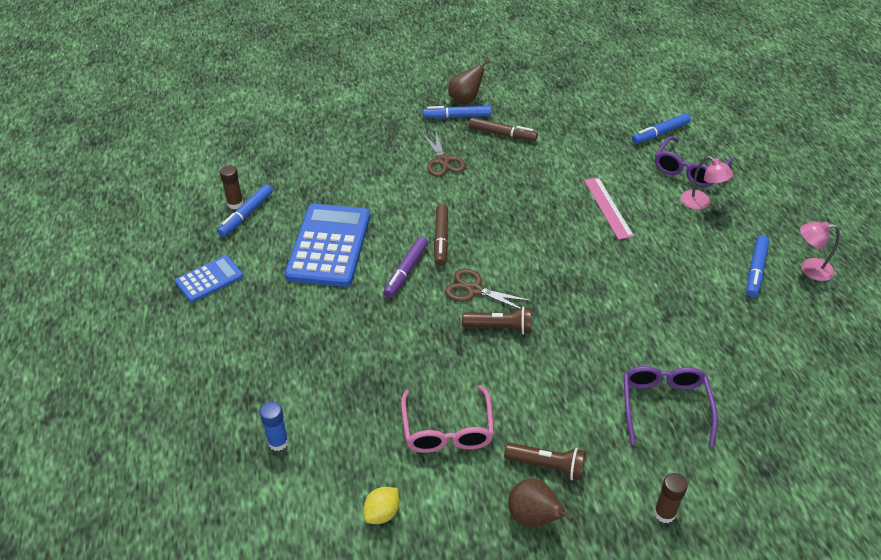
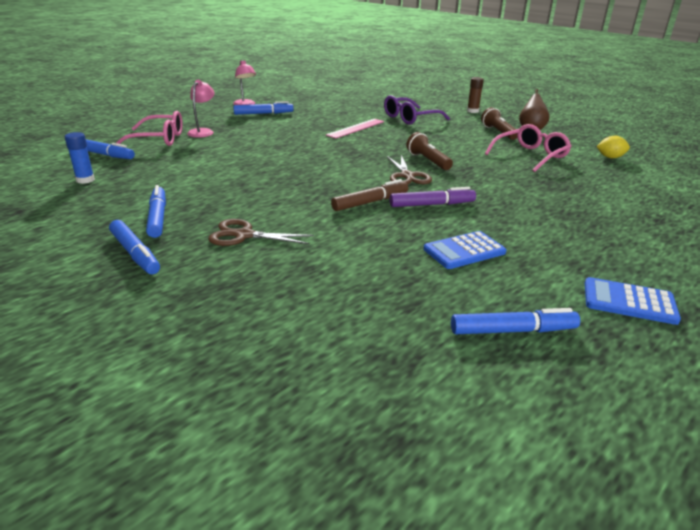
camera: 125 degrees left, 15 degrees down
(235, 204) = (511, 353): brown glue stick -> none
(278, 442) = (653, 197): blue glue stick -> blue glue stick (85, 180)
(329, 245) = (464, 251): blue calculator -> blue calculator, size x0.54
(443, 161) = (244, 235): brown scissors -> brown scissors turned 120 degrees counterclockwise
(465, 100) = (85, 259): brown pear -> none
(502, 134) = (157, 217): brown marker -> blue marker
(608, 207) = (242, 155): pink ruler -> pink ruler (356, 128)
(689, 170) = (158, 139): purple glasses -> pink glasses

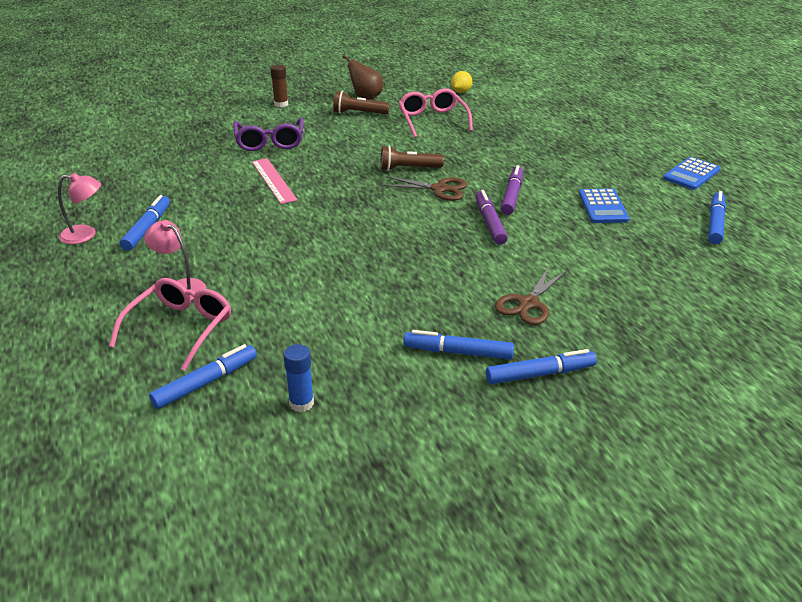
camera: 65 degrees left, 5 degrees up
(370, 202) = (489, 223): brown marker -> purple marker

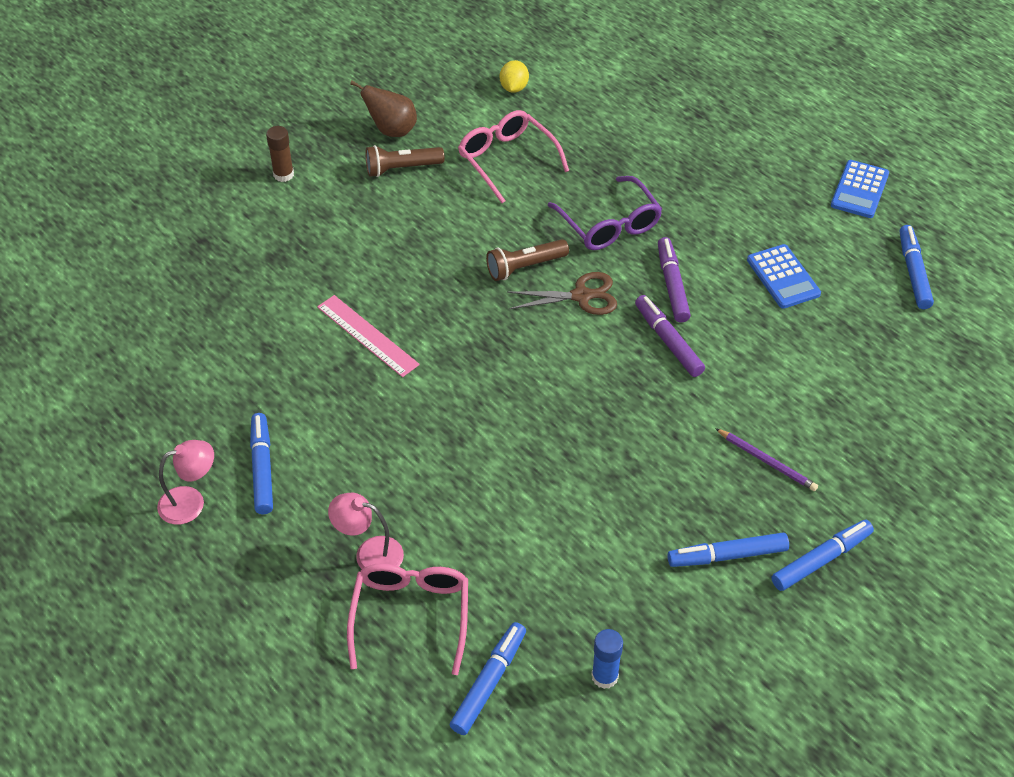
camera: 20 degrees left, 15 degrees up
(270, 142) = (316, 260): purple glasses -> purple glasses (609, 224)
(528, 303) = (767, 461): brown scissors -> purple pencil

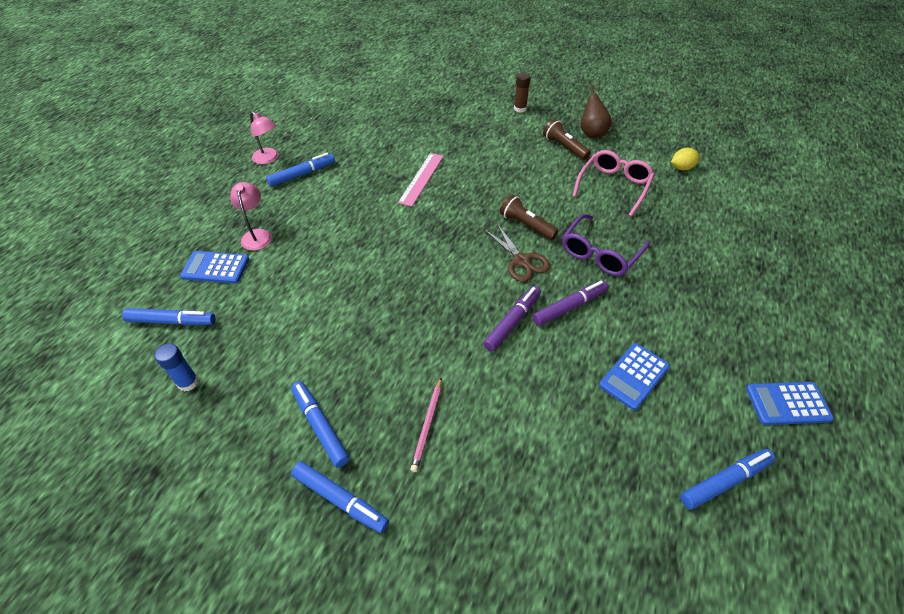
camera: 65 degrees right, 0 degrees up
(411, 616) = (215, 268): pink glasses -> blue calculator
(767, 461) = (427, 425): purple pencil -> pink pencil

